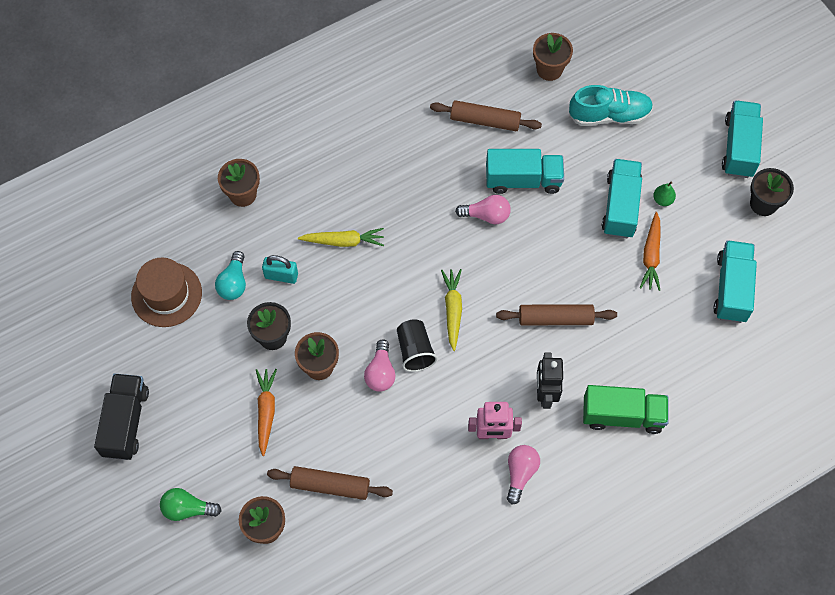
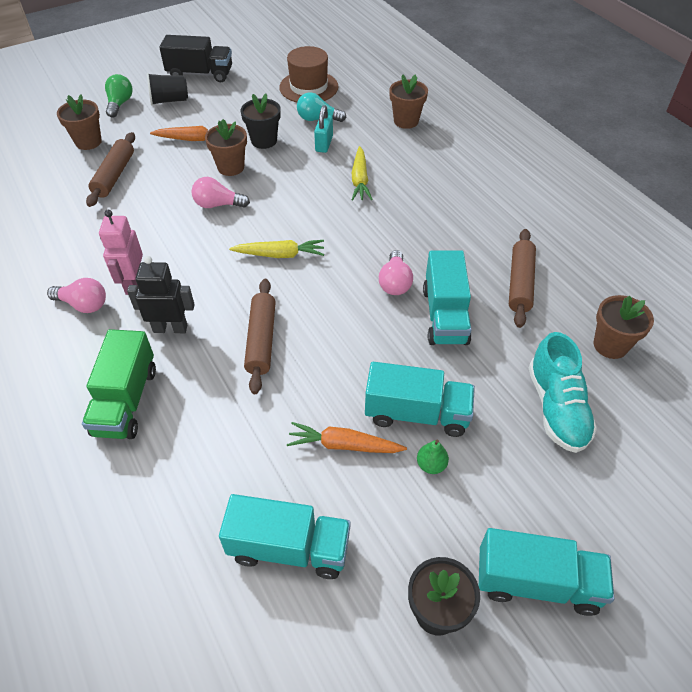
camera: 90 degrees right, 15 degrees down
(415, 351) = (237, 227): black cup -> black cup (169, 101)

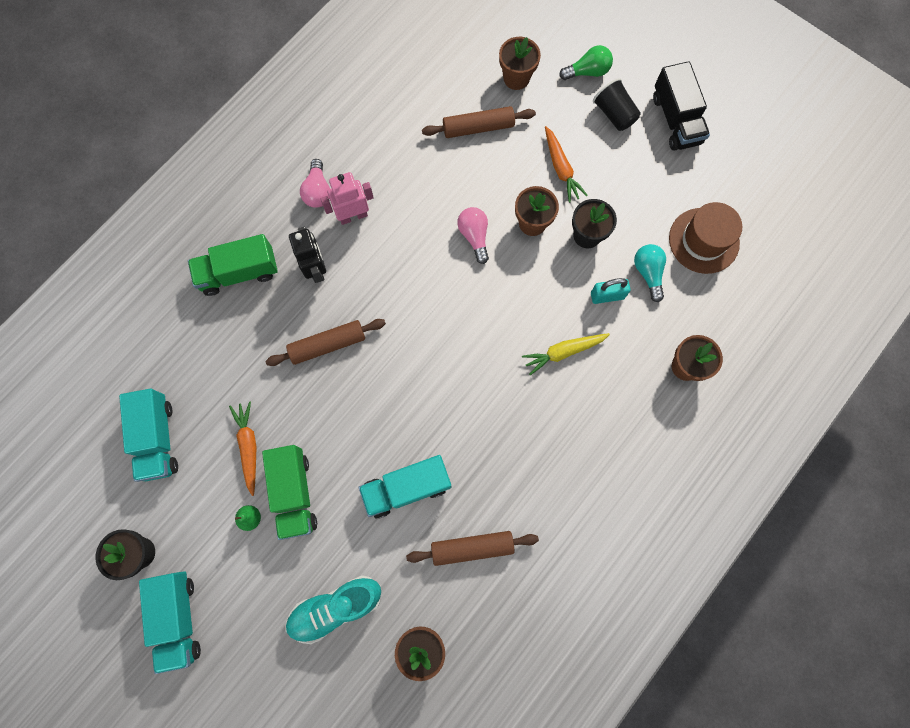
camera: 70 degrees right, 25 degrees up
(280, 255) = (430, 319): yellow carrot -> none
(395, 283) = (431, 432): pink light bulb -> none
(417, 413) = (294, 493): turquoise truck -> green truck

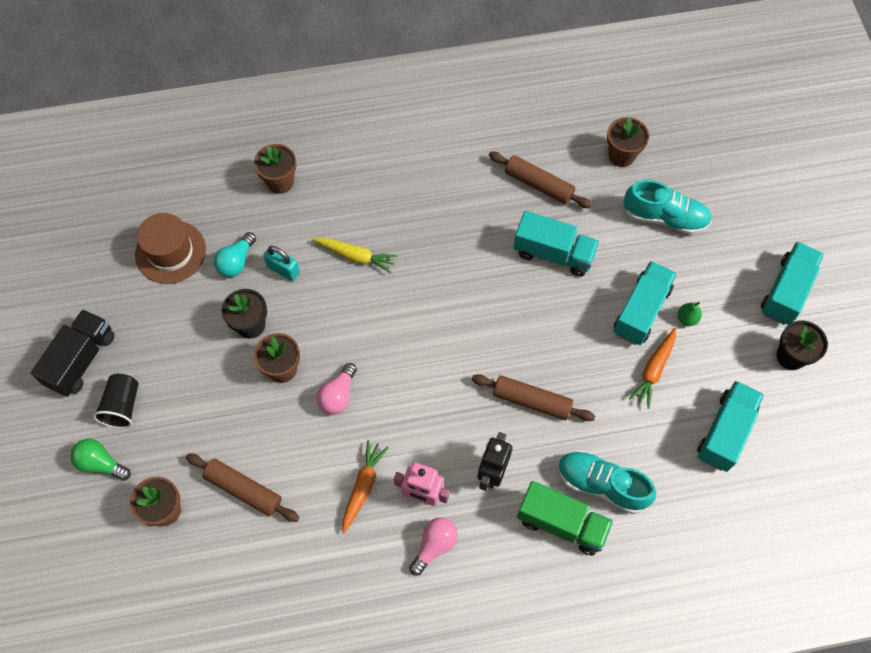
camera: 140 degrees left, 10 degrees down
(228, 322) = (601, 485): none -> turquoise shoe
(294, 493) = (641, 311): green truck -> turquoise truck
(561, 168) = (214, 395): orange carrot -> orange carrot (363, 487)

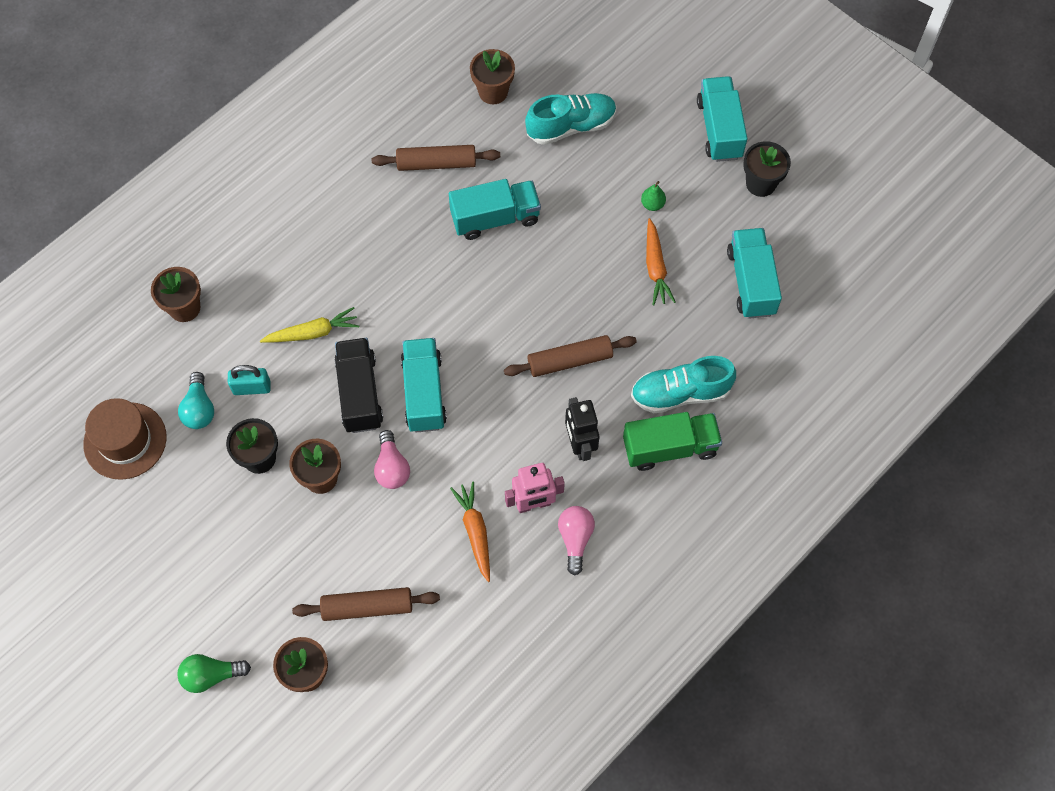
camera: 35 degrees left, 0 degrees up
(81, 360) = (114, 596): black truck -> black truck (359, 393)
(122, 406) = (191, 611): black cup -> none
(641, 311) = (609, 222): turquoise truck -> turquoise truck (424, 393)

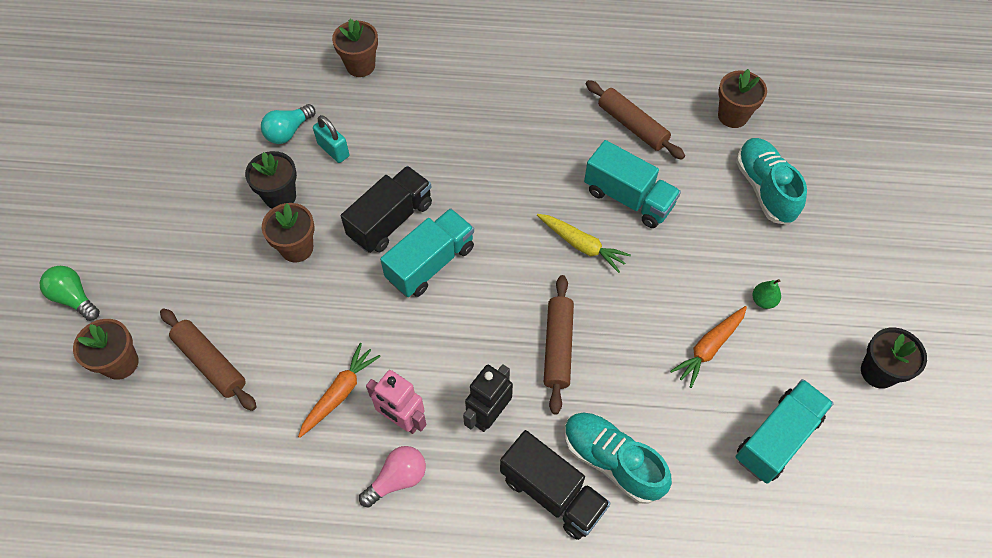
camera: 50 degrees right, 5 degrees down
(125, 441) = (226, 108): brown hat -> none
(312, 332) = (413, 153): yellow carrot -> yellow carrot (582, 245)
(392, 468) = (346, 289): pink light bulb -> none
(570, 360) = (558, 347): brown rolling pin -> brown rolling pin turned 60 degrees clockwise
(571, 126) = (764, 189): turquoise shoe -> turquoise shoe turned 135 degrees counterclockwise
(670, 447) = (552, 493): green truck -> black truck
(719, 129) = (889, 298): turquoise truck -> none

